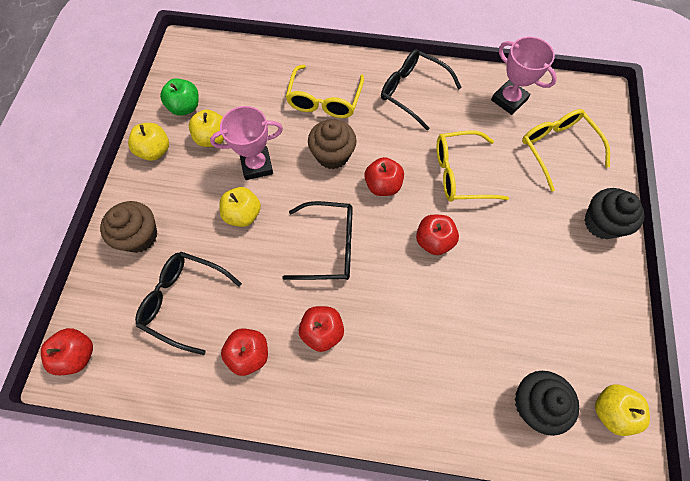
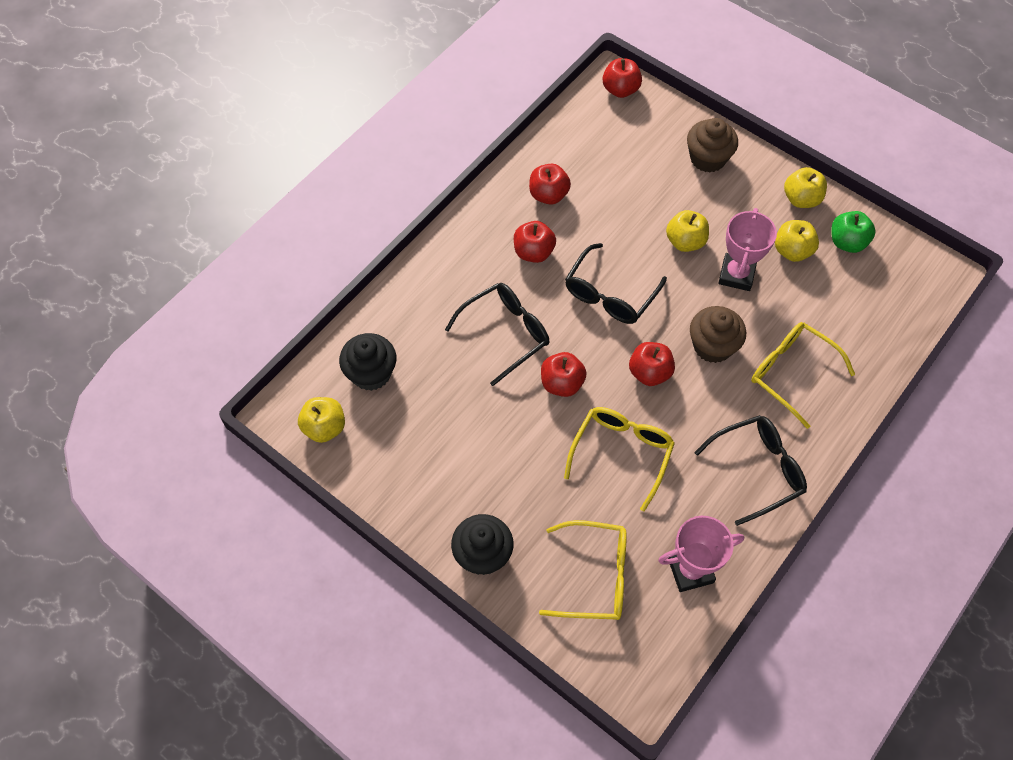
camera: 120 degrees right, 5 degrees down
(184, 301) = (624, 169): black glasses -> black glasses (506, 333)

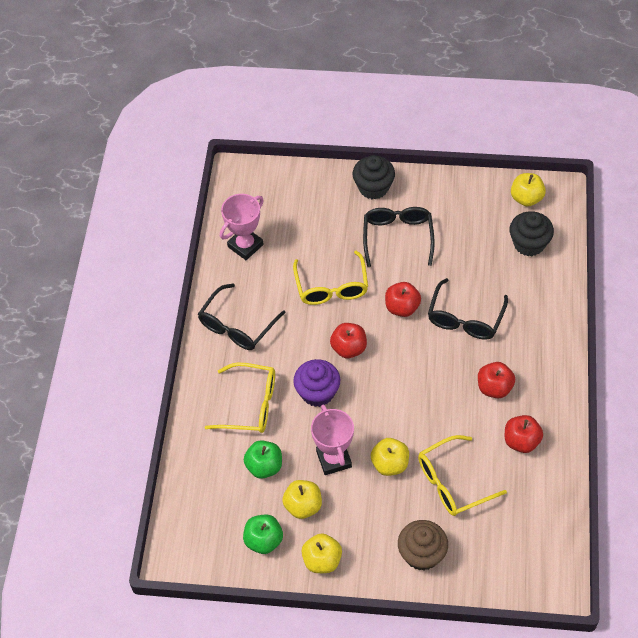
camera: 150 degrees right, 5 degrees down
(595, 576) = (299, 212): yellow glasses -> yellow glasses (452, 483)
(610, 294) = (415, 388): black glasses -> black glasses (398, 237)
(620, 90) = (542, 581): red apple -> none
(712, 346) = (317, 392): brown cupcake -> purple cupcake
(810, 305) = (264, 466): none -> green apple

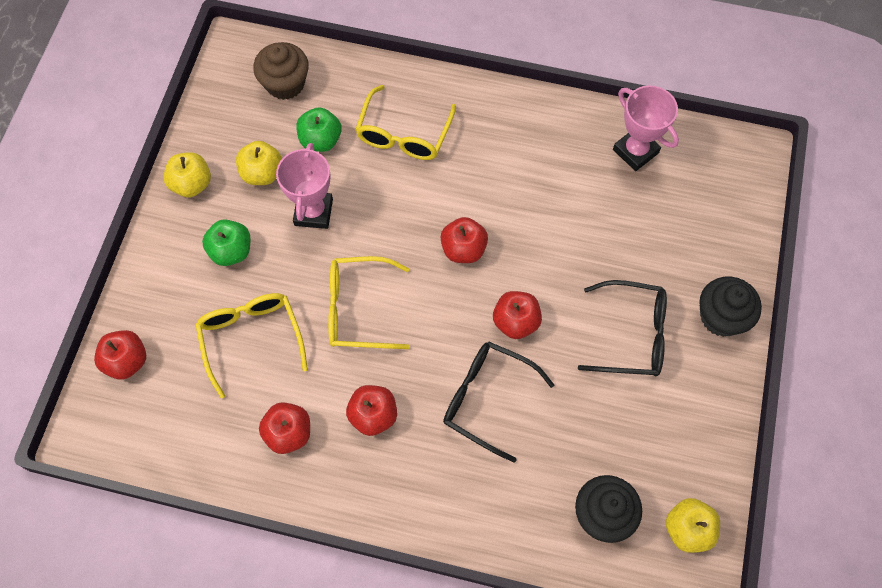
camera: 95 degrees right, 10 degrees up
(237, 326) = (515, 131): black glasses -> none
(263, 540) = (231, 130): green apple -> green apple (231, 251)
(317, 392) = (406, 206): purple cupcake -> none
(331, 287) = (559, 242): yellow glasses -> yellow glasses (357, 309)
(334, 459) = (313, 212): pink trophy -> pink trophy turned 75 degrees counterclockwise
(390, 464) = (293, 272): yellow apple -> none
(422, 554) = (170, 288): brown cupcake -> brown cupcake (285, 84)
(492, 571) = (127, 361): none -> red apple

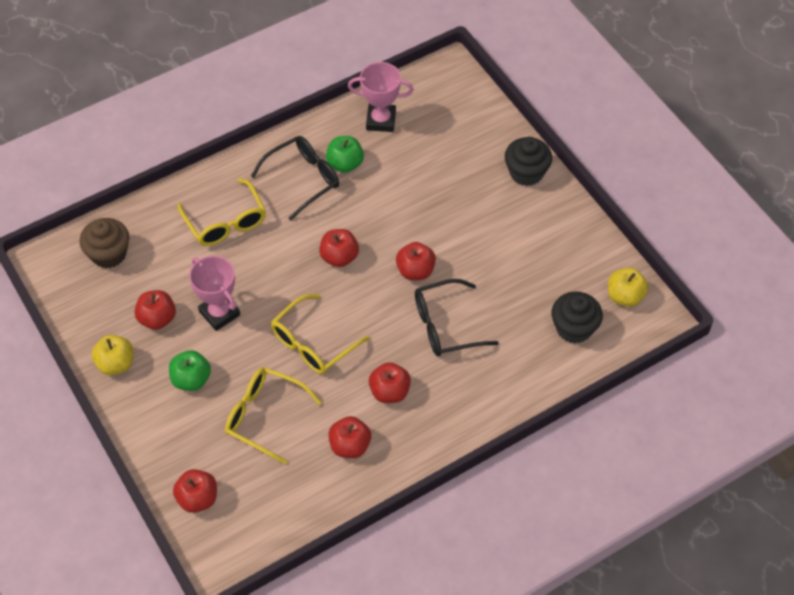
camera: 45 degrees left, 10 degrees down
(262, 173) = (157, 319): yellow apple -> red apple
(320, 140) = (174, 268): green apple -> green apple (345, 164)
(632, 335) = (489, 222): black glasses -> black glasses (303, 179)

